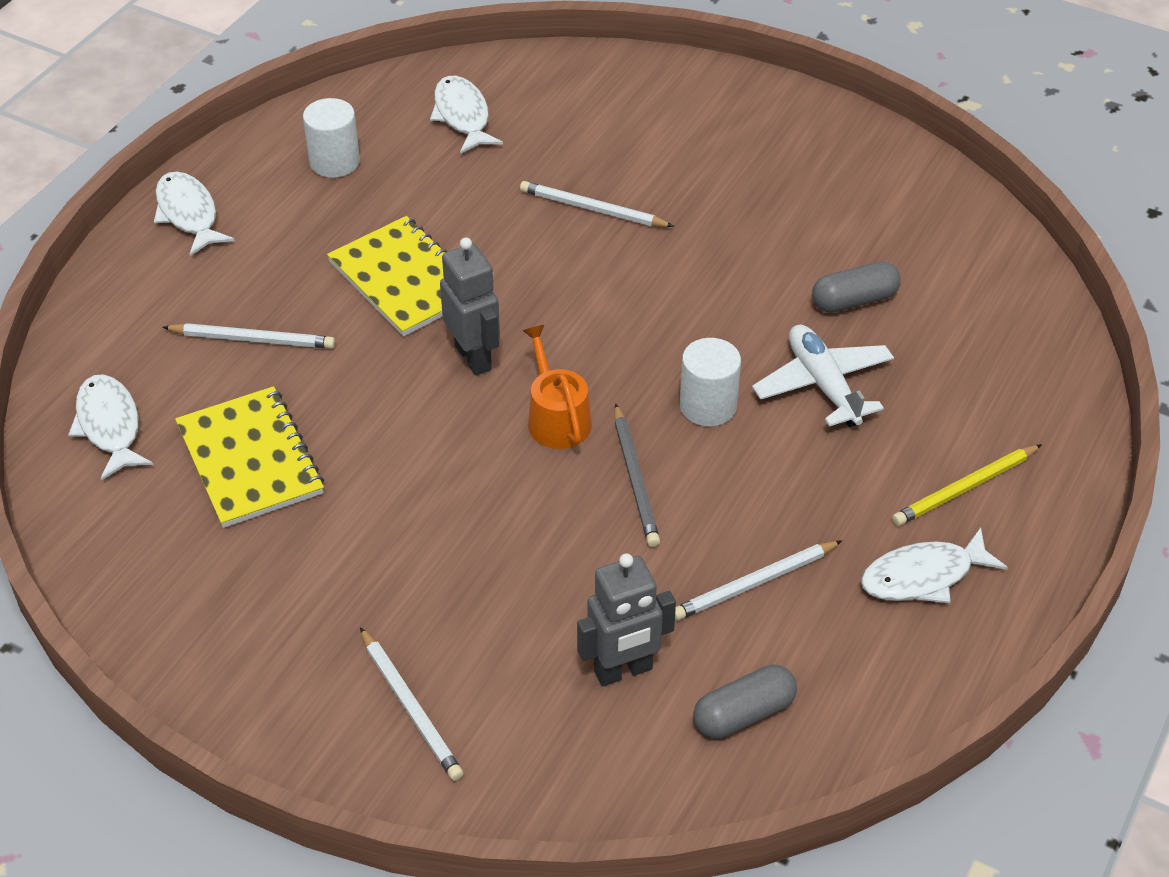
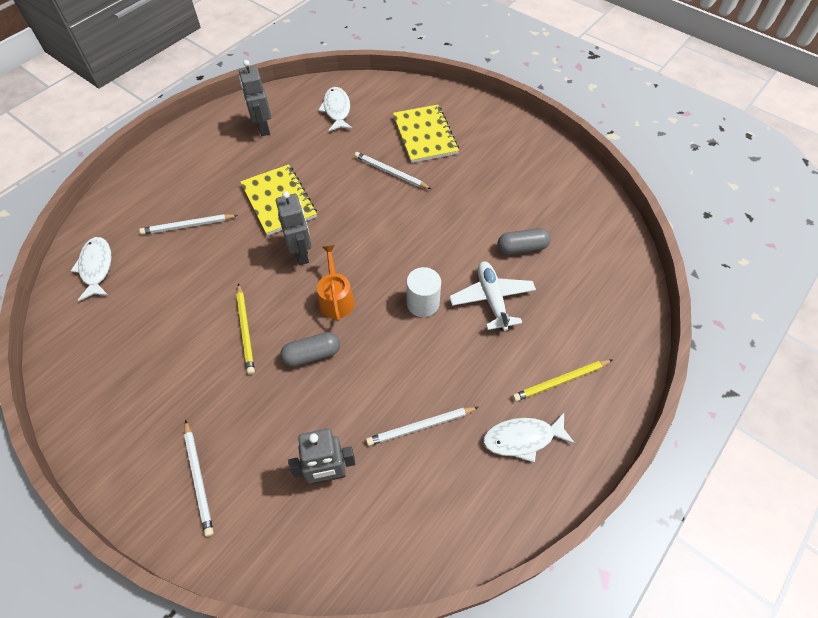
camera: 10 degrees right, 10 degrees up
(188, 214) = (179, 148): white fish -> none
(250, 460) = (162, 299): yellow notebook -> yellow notebook (425, 135)
(253, 339) = (188, 226): white pencil -> white pencil turned 150 degrees clockwise
(334, 162) = (263, 128): white cylinder -> grey robot
(415, 486) = (246, 330): none -> yellow pencil
(635, 479) = (369, 344): grey pencil -> none
(743, 714) = (391, 519): grey capsule -> grey capsule (312, 355)

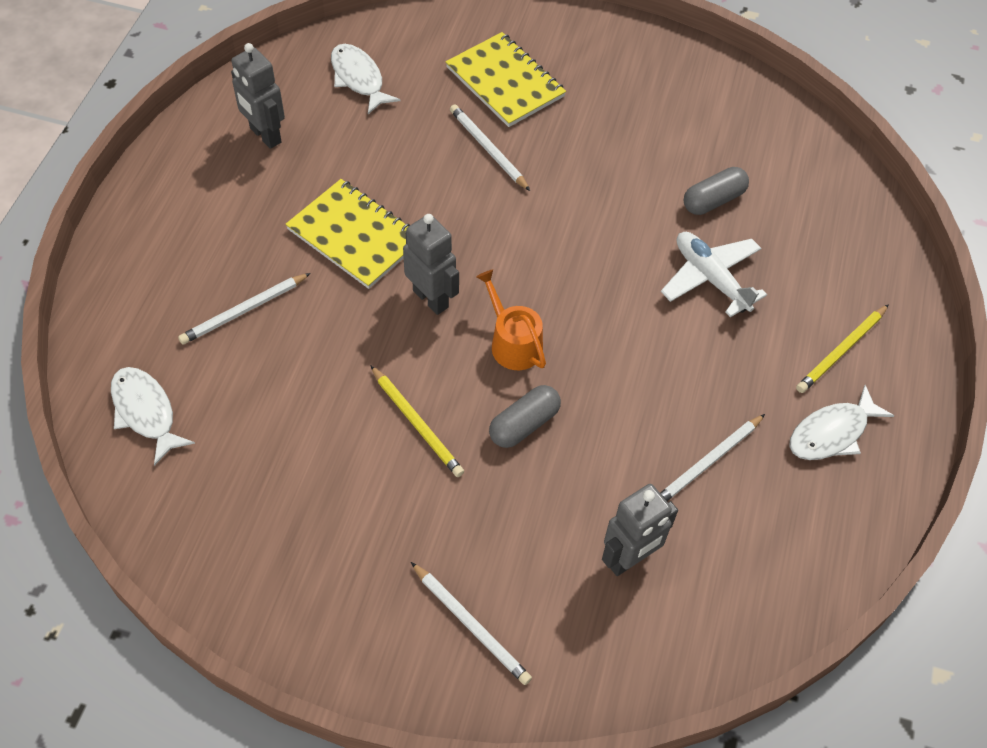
camera: 25 degrees left, 0 degrees up
(390, 172) = (488, 149): white pencil -> white pencil turned 45 degrees clockwise
(423, 303) = (628, 312): white cylinder -> none

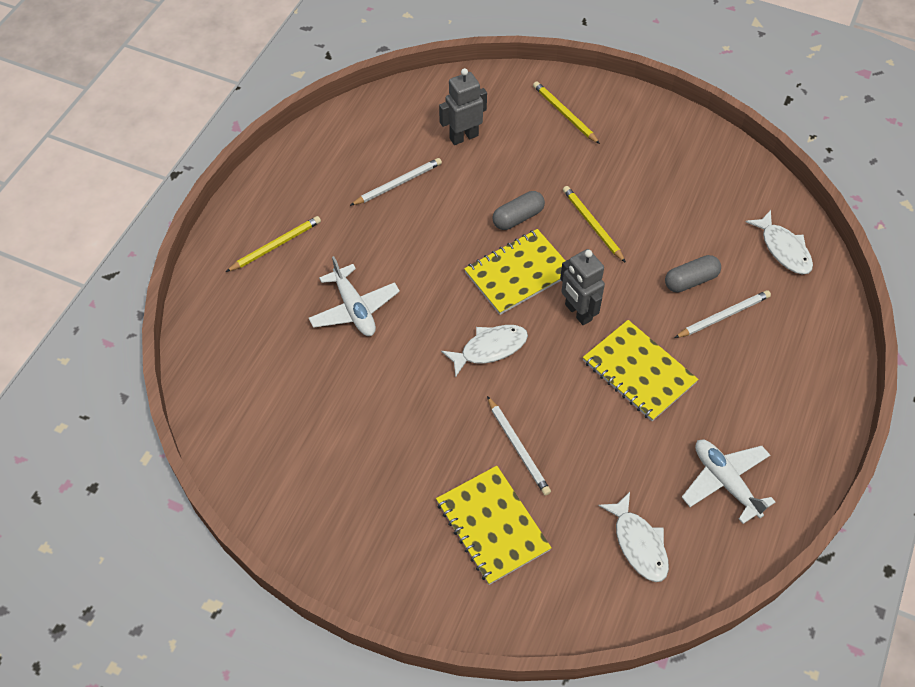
camera: 170 degrees left, 0 degrees up
(265, 136) = (725, 482): grey robot -> white plane
(471, 625) = (564, 114): white pencil -> yellow pencil
(512, 343) = (518, 273): orange watering can -> yellow notebook
(713, 200) = (329, 377): grey capsule -> grey capsule (690, 280)
(831, 433) = (307, 193): white fish -> white fish (490, 349)

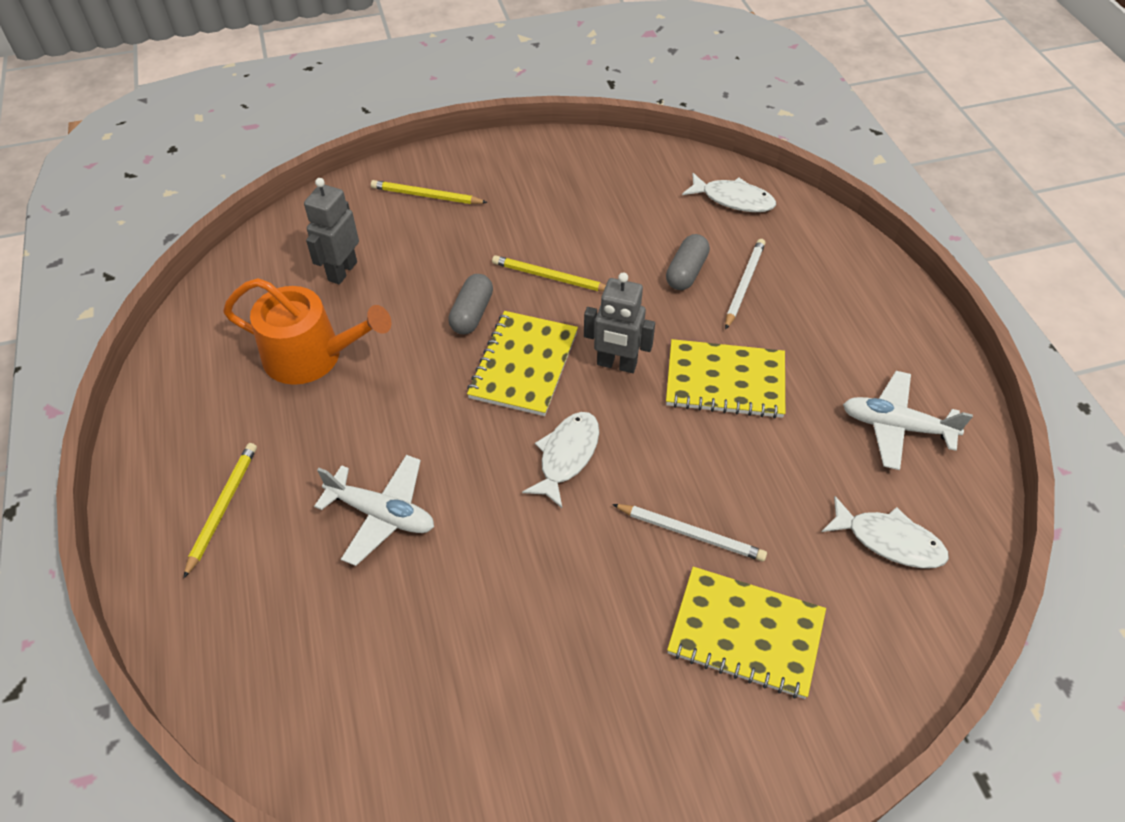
camera: 40 degrees left, 5 degrees down
(398, 183) = (311, 356): white pencil -> orange watering can

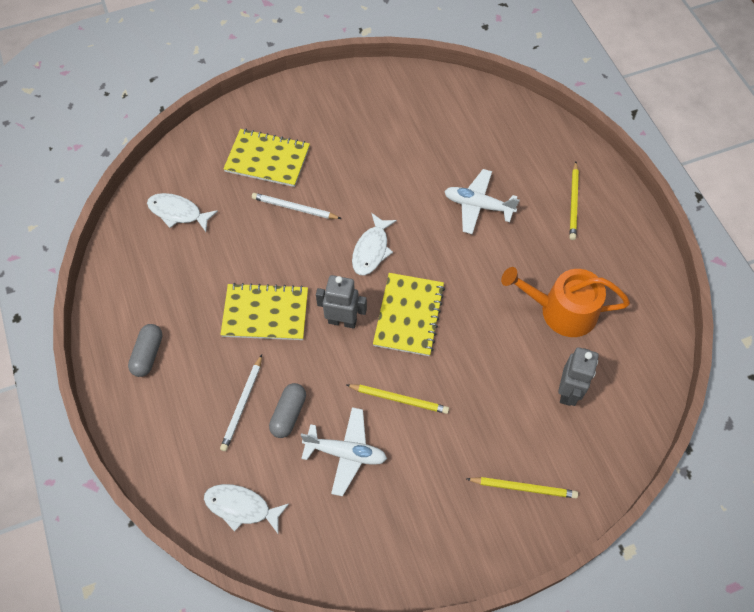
camera: 175 degrees right, 10 degrees up
(472, 314) = (455, 357): grey capsule -> grey capsule (148, 354)
(896, 426) = (153, 287): white plane -> white plane (346, 453)

